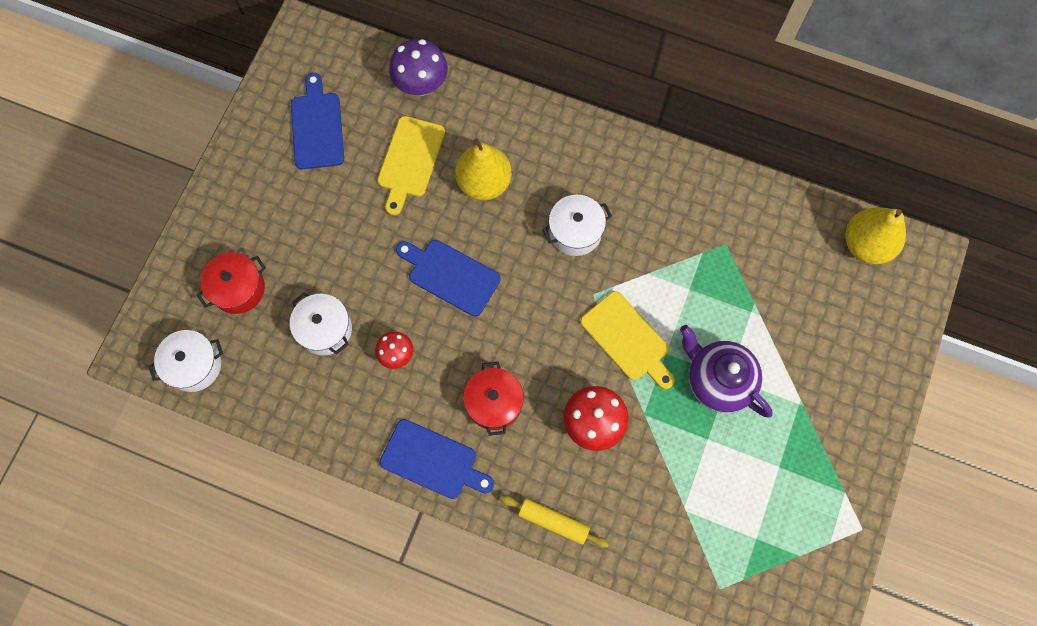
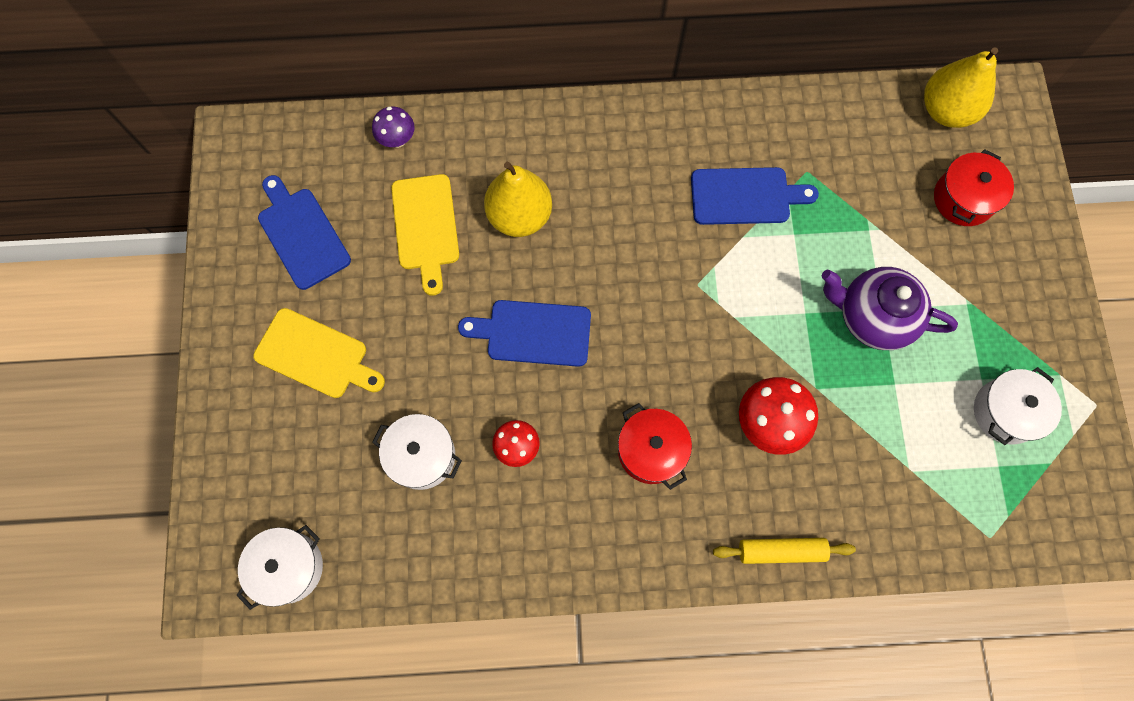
camera: 25 degrees left, 0 degrees up
(238, 288) = (298, 455): red pot -> red pot (963, 199)
(421, 85) = (397, 140): purple mushroom -> purple mushroom, size x0.61
(433, 461) = (617, 547): blue cutting board -> blue cutting board (745, 196)
(575, 231) = (644, 226): white pot -> white pot (1005, 412)
(627, 339) = (758, 316): yellow cutting board -> yellow cutting board (316, 355)

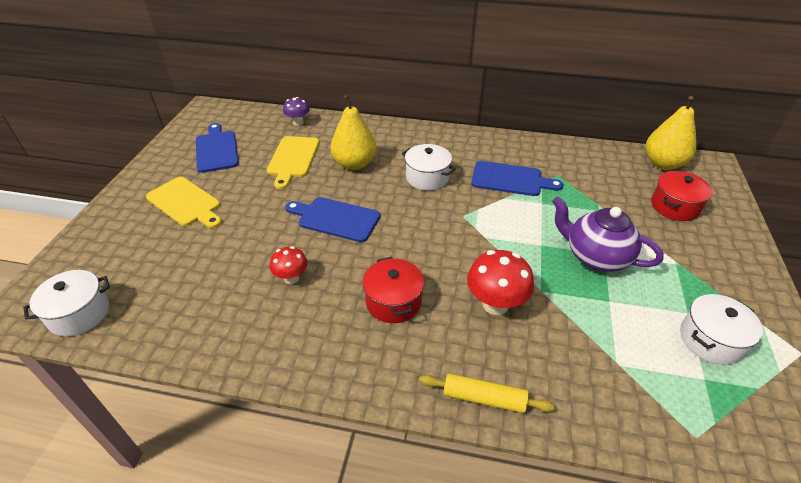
camera: 15 degrees right, 30 degrees down
(422, 456) = (220, 268): white pot -> white pot (427, 177)

